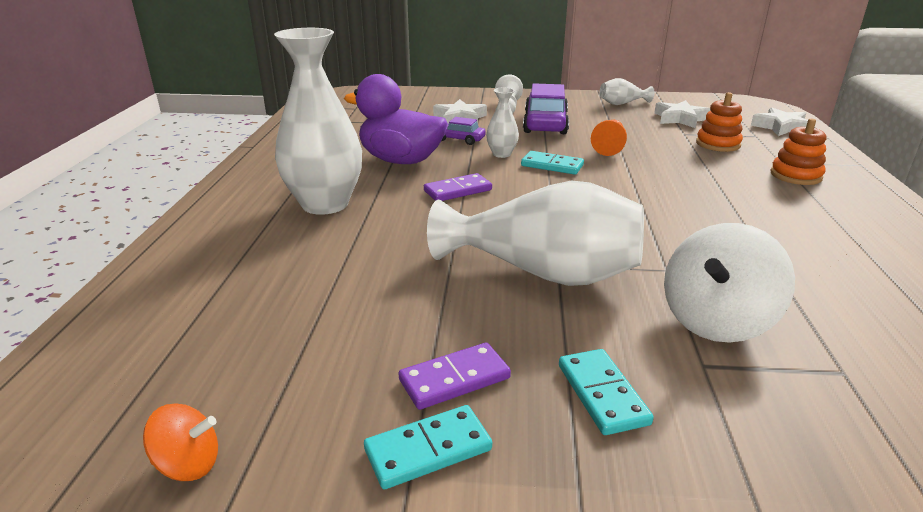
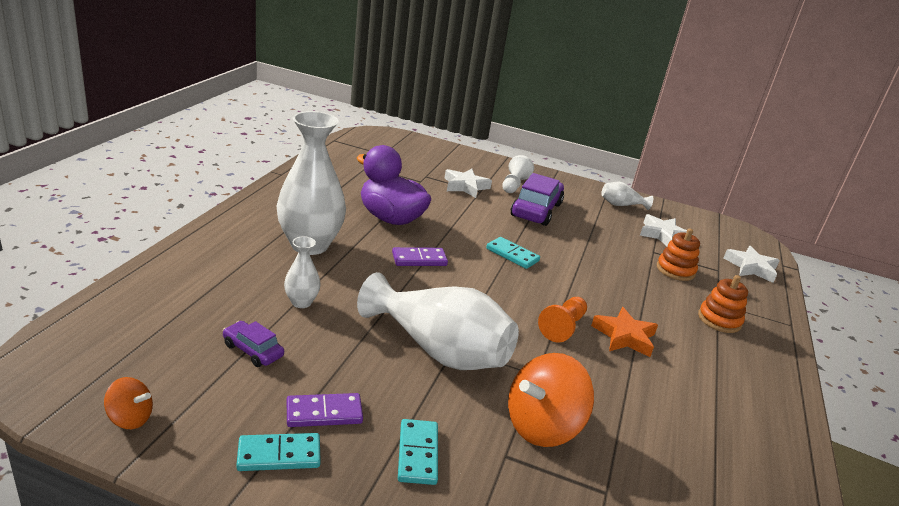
camera: 10 degrees right, 0 degrees up
(458, 139) = (451, 208): purple car -> purple car (253, 350)
(501, 154) = (477, 232): white vase -> white vase (301, 302)
(609, 146) = (575, 248): orange pawn -> orange pawn (562, 327)
(716, 321) = (542, 426): white spinning top -> orange spinning top
(722, 211) = (624, 336): none -> orange star

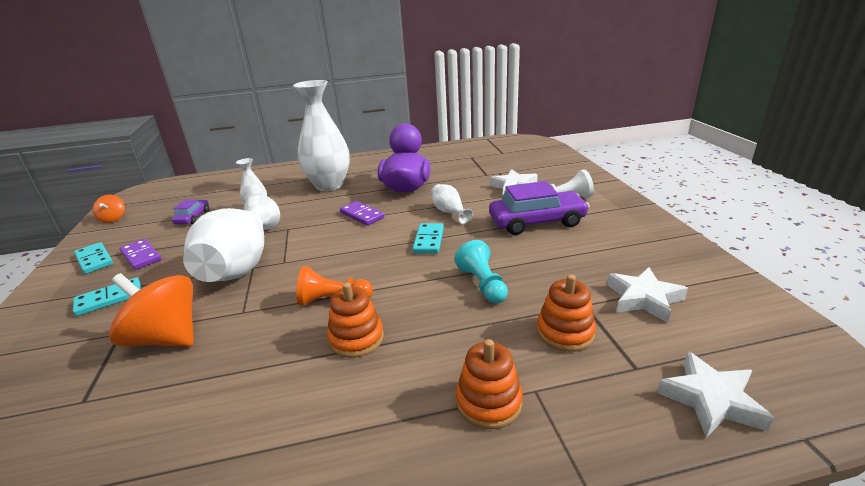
camera: 65 degrees right, 0 degrees up
(600, 266) = (482, 284): none -> turquoise pawn
(621, 205) = (658, 253): white vase -> white vase (449, 212)
(624, 336) = (356, 338): orange star -> orange stacking toy

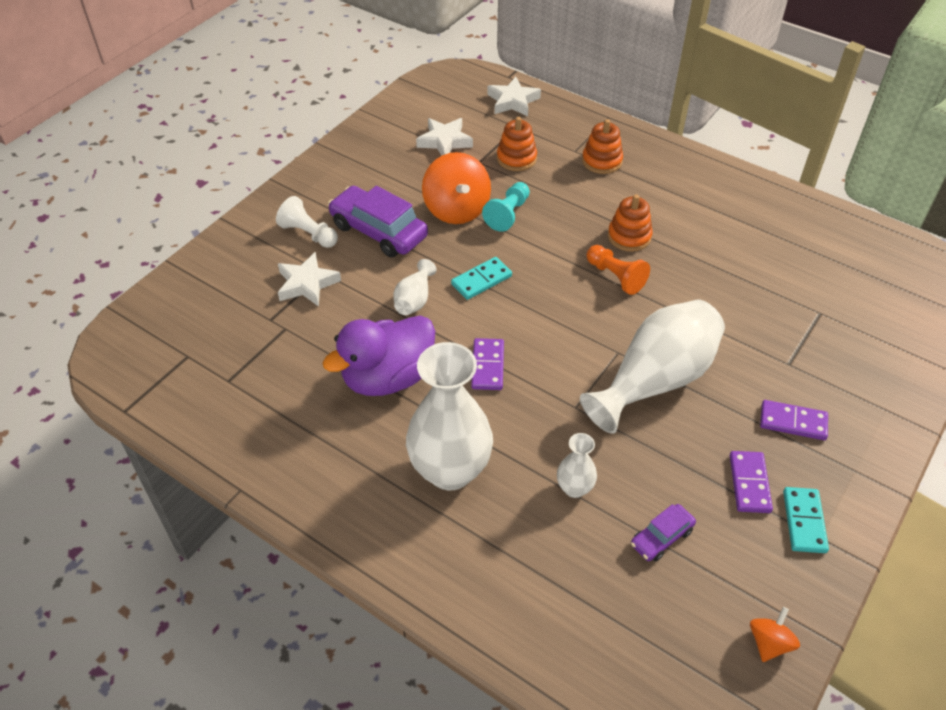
camera: 135 degrees left, 20 degrees up
(109, 299) = (793, 422): turquoise domino -> purple domino
(166, 338) = (753, 331): orange spinning top -> orange spinning top (456, 209)

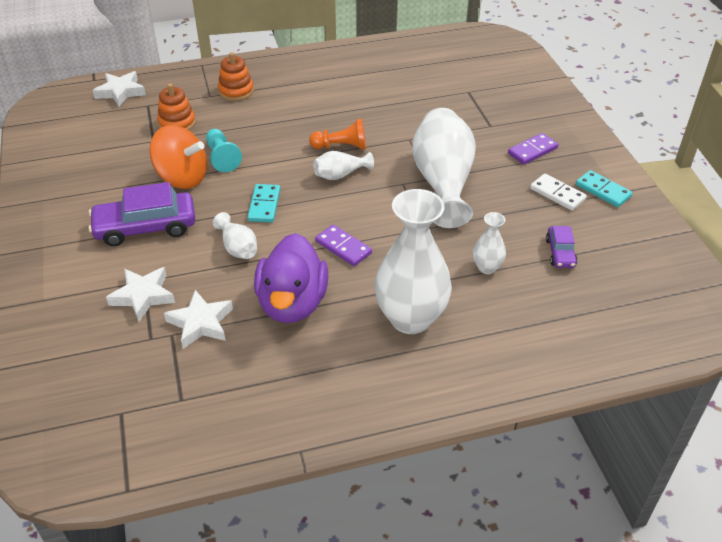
camera: 50 degrees left, 5 degrees down
(308, 234) = (92, 266): white pawn -> none
(445, 141) = (108, 144): white star -> white star (201, 323)
(577, 302) = (340, 175): none -> white vase
(629, 236) = (316, 121): orange stacking toy -> none
(749, 483) = (557, 194): purple domino -> white domino
(769, 643) = (669, 255): orange spinning top -> none

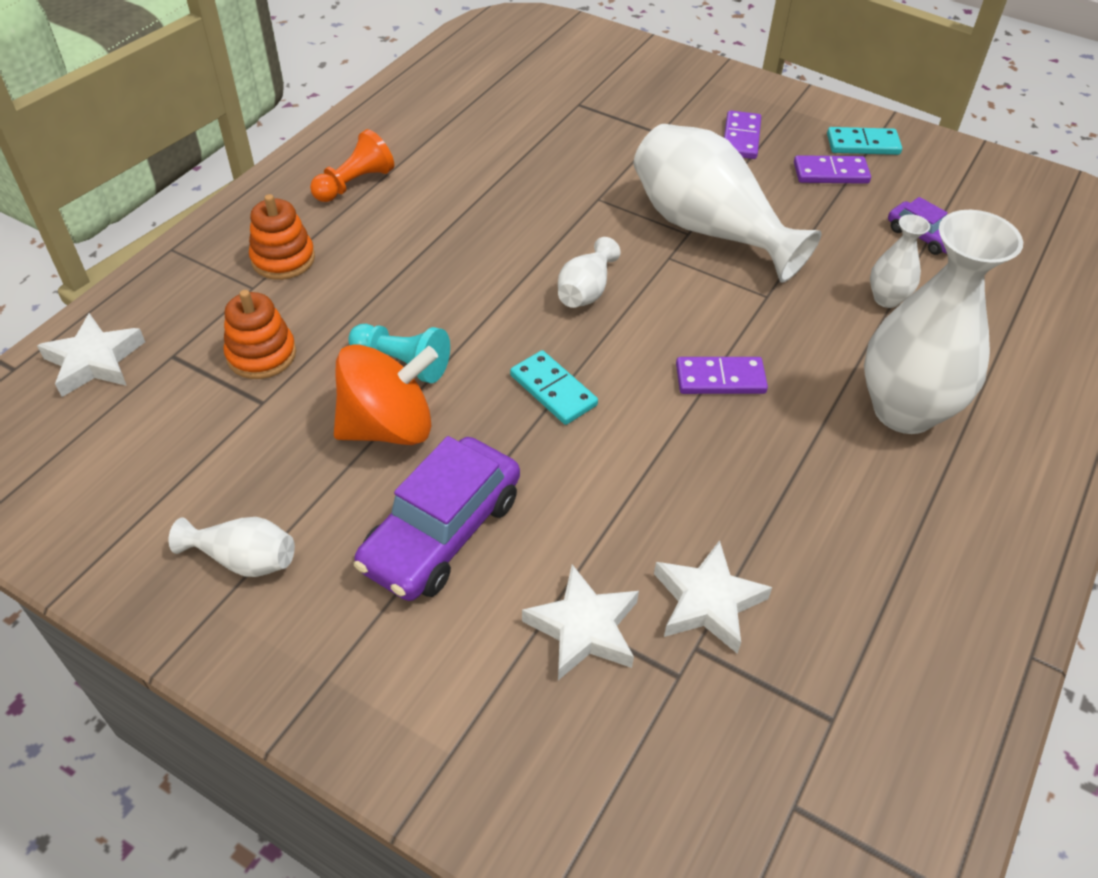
camera: 45 degrees left, 5 degrees up
(238, 248) = (604, 469): white vase -> white vase (244, 559)
(292, 303) = (768, 490): purple duck -> none
(341, 146) = (534, 254): orange pawn -> orange pawn (354, 183)
(557, 194) = (830, 173): white domino -> purple domino

